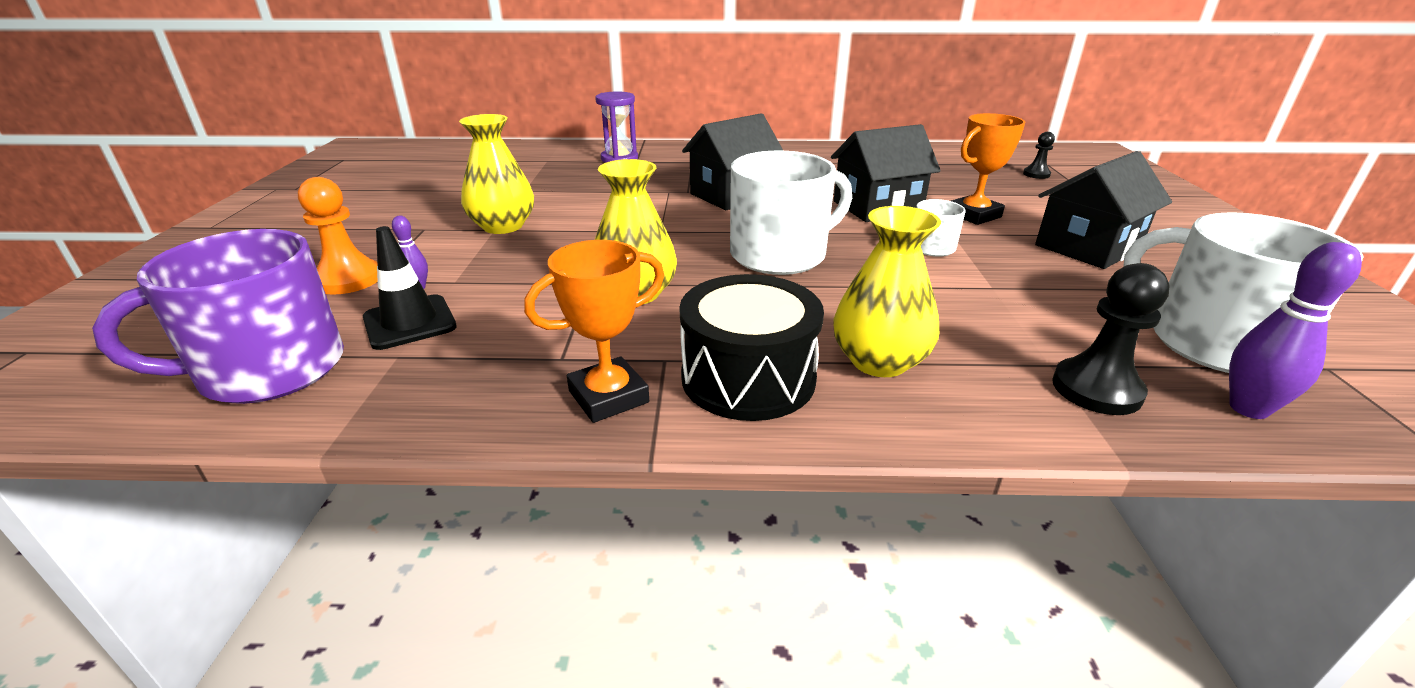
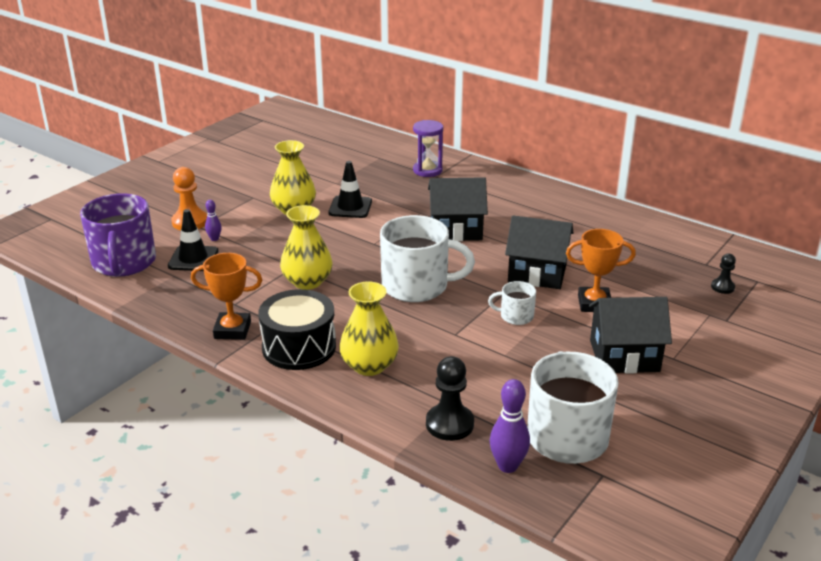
camera: 35 degrees right, 0 degrees up
(269, 369) = (123, 262): purple mug -> purple mug turned 105 degrees counterclockwise
(577, 206) = (350, 207): none -> black traffic cone

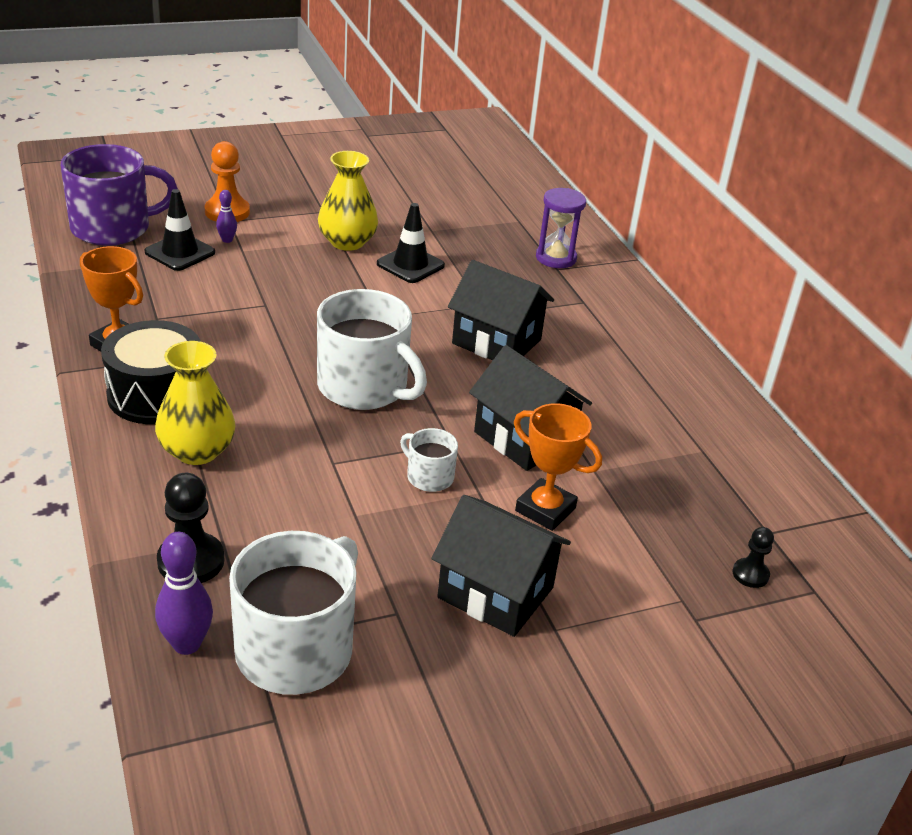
camera: 30 degrees right, 5 degrees up
(123, 262) = (113, 228): purple mug -> purple mug turned 135 degrees counterclockwise
(307, 281) = (257, 328): yellow vase -> none

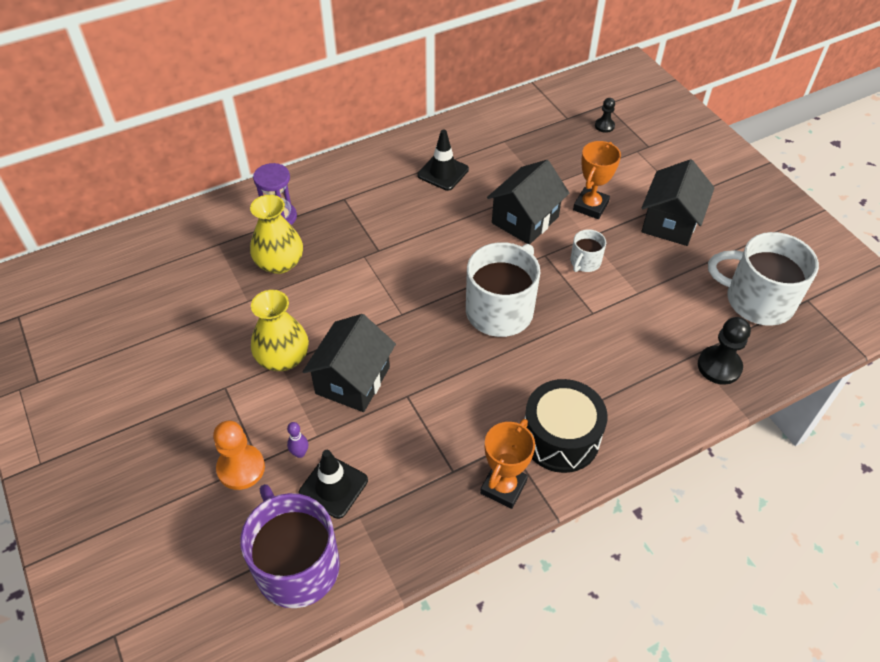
camera: 95 degrees left, 15 degrees up
(186, 644) = (782, 350): purple bowling pin -> none
(197, 451) = (614, 392): yellow vase -> yellow vase (279, 263)
(410, 265) = (313, 307): black traffic cone -> black traffic cone (443, 172)
(496, 341) = (415, 242): black house -> black house (352, 380)

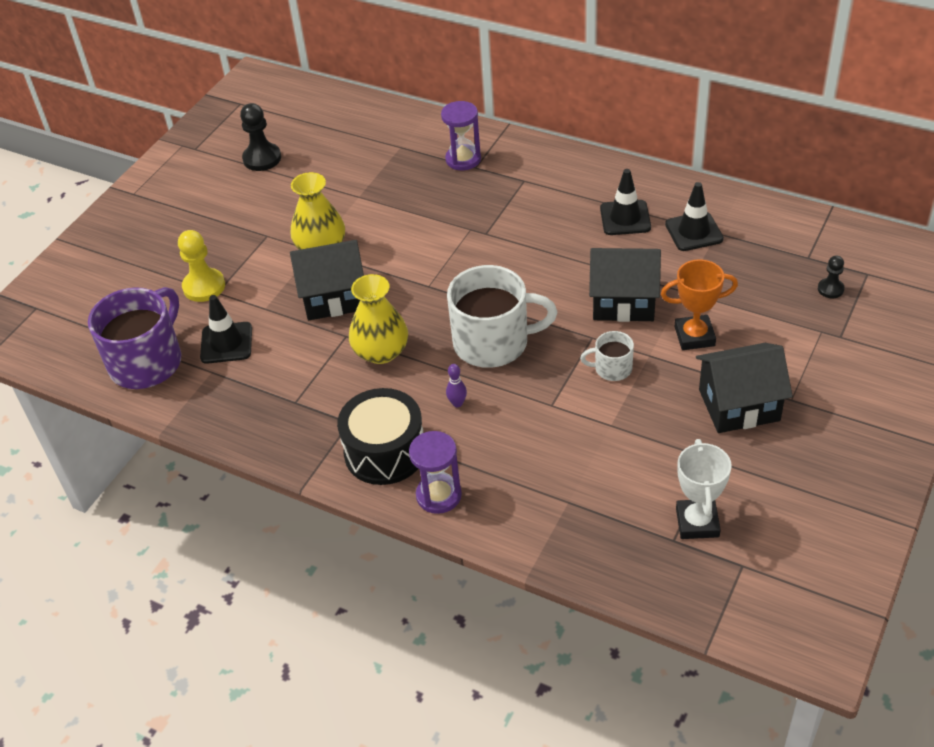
camera: 60 degrees right, 5 degrees down
(241, 468) = (204, 286): orange pawn -> yellow pawn
(279, 263) = (414, 189): yellow vase -> yellow vase (381, 352)
(300, 453) = (241, 308): purple bowling pin -> purple bowling pin (457, 403)
(491, 150) = (694, 232): none -> black traffic cone
(503, 487) = (304, 440): orange trophy -> none
(632, 427) = (438, 495): none -> purple hourglass
(719, 366) = (572, 528): black pawn -> black pawn (262, 158)
(757, 300) = (697, 522): white mug -> white trophy

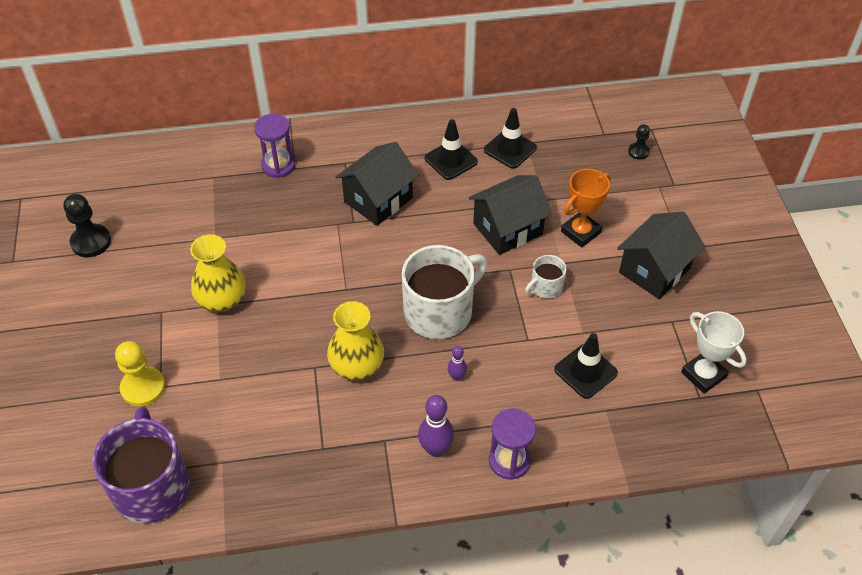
camera: 40 degrees left, 5 degrees up
(226, 343) = (212, 429): black traffic cone -> black traffic cone (585, 371)
(333, 297) = (273, 338): black house -> black house (378, 200)
(385, 452) = (435, 449): black drum -> purple bowling pin

